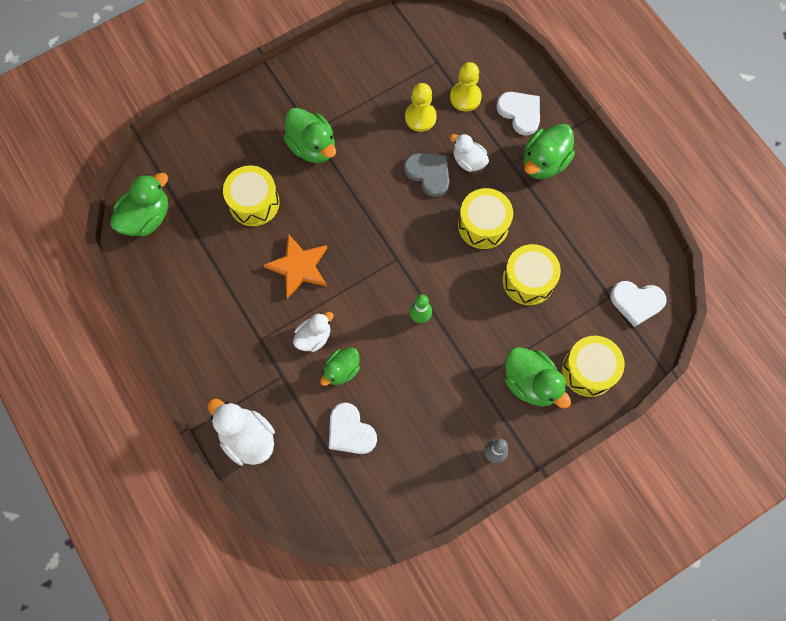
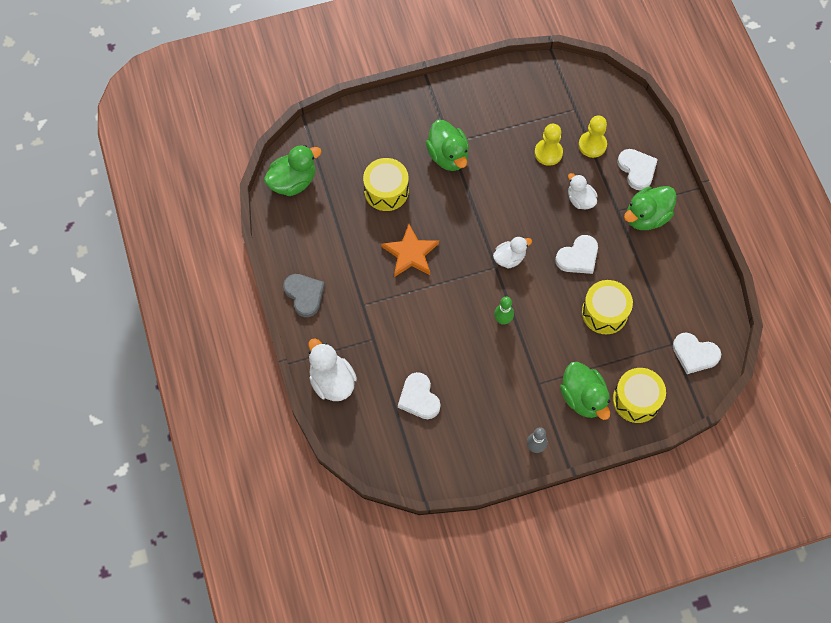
camera: 15 degrees right, 5 degrees down
(314, 337) = (408, 314): white duck -> white duck (509, 258)
(341, 370) = (424, 347): green duck -> none
(429, 174) = (542, 202): grey heart -> grey heart (304, 295)
(483, 225) = (578, 257): yellow drum -> white heart

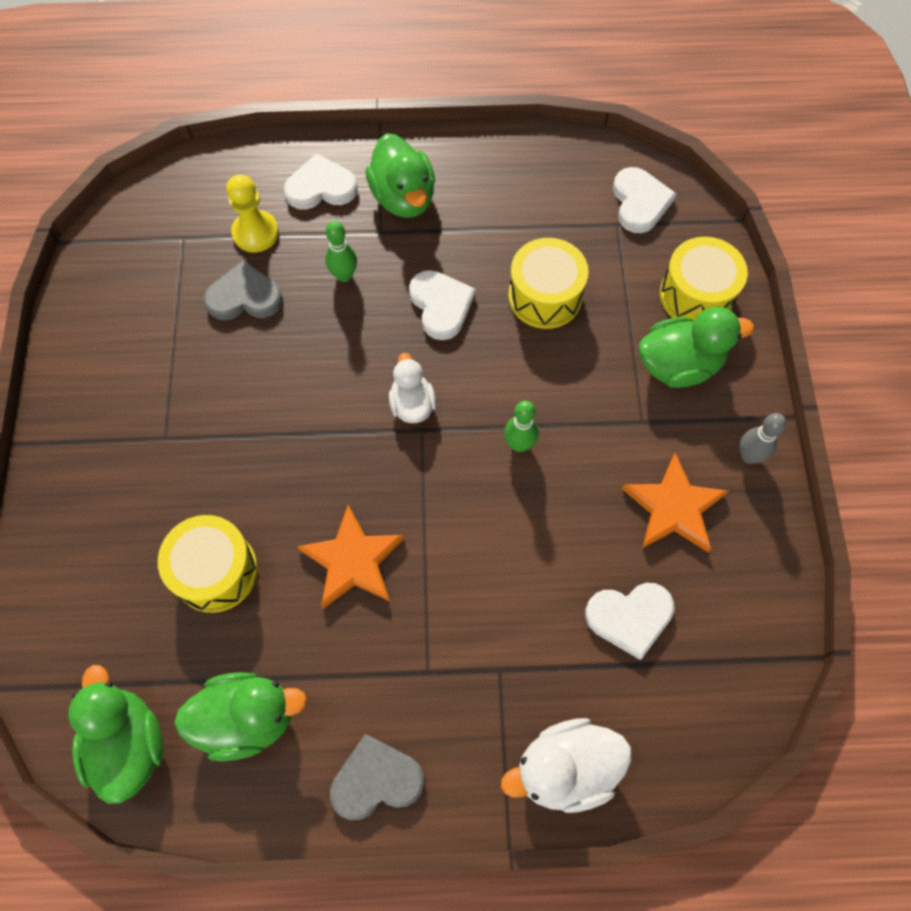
camera: 75 degrees left, 0 degrees up
(448, 156) = (188, 448): green duck -> green duck (247, 718)
(490, 410) = (674, 507): none -> orange star
(548, 153) = (244, 296): yellow pawn -> grey heart
(580, 200) = (344, 275): white duck -> green bowling pin
(694, 354) = (640, 202): white heart -> white heart turned 45 degrees counterclockwise

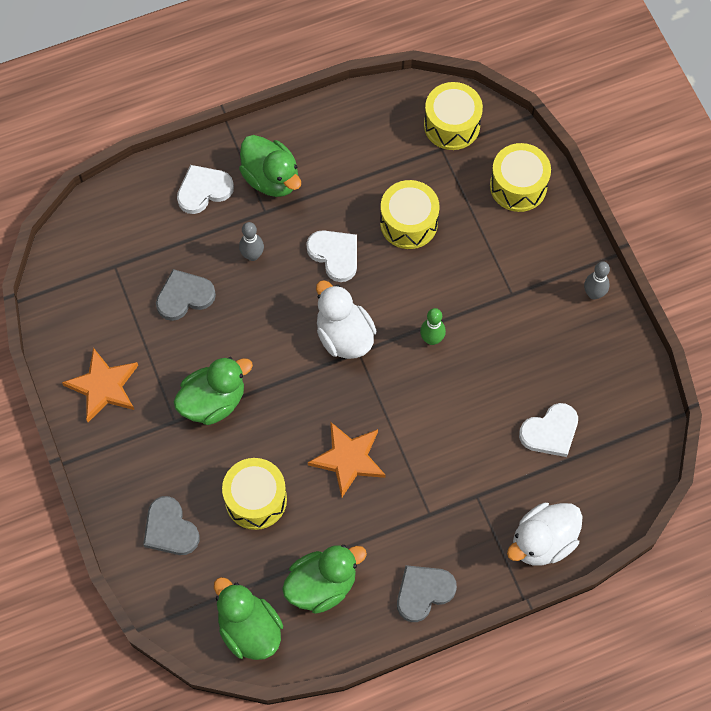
camera: 20 degrees left, 0 degrees up
(94, 571) = (170, 529): none -> grey heart
(255, 233) = (169, 244): yellow pawn -> none
(344, 275) = (252, 255): green bowling pin -> grey bowling pin
(412, 404) = (344, 336): white duck -> white duck, size x1.56
(640, 202) = (451, 125): white heart -> yellow drum
(674, 507) = (554, 347): orange star -> orange star (103, 386)
(679, 365) = (523, 243): green duck -> green duck (213, 401)

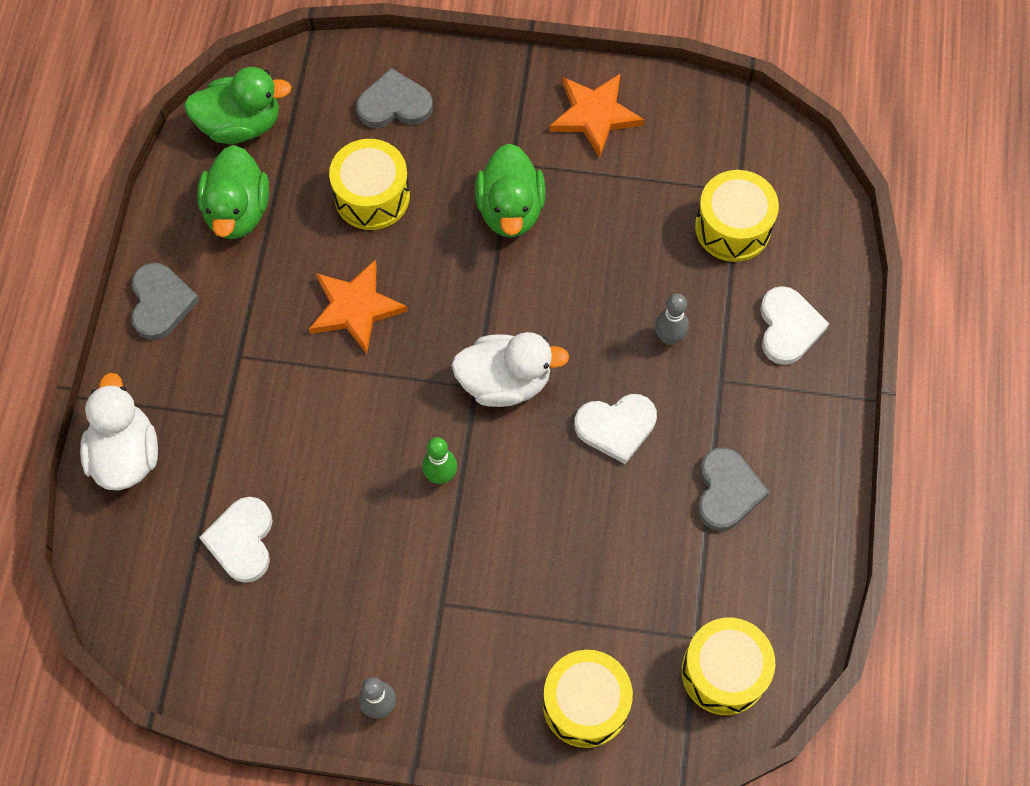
camera: 120 degrees right, 0 degrees up
(184, 296) = (657, 241): grey heart -> grey heart (727, 491)
(271, 178) = (763, 410): green duck -> none
(408, 223) = (610, 536): yellow drum -> yellow drum (733, 227)

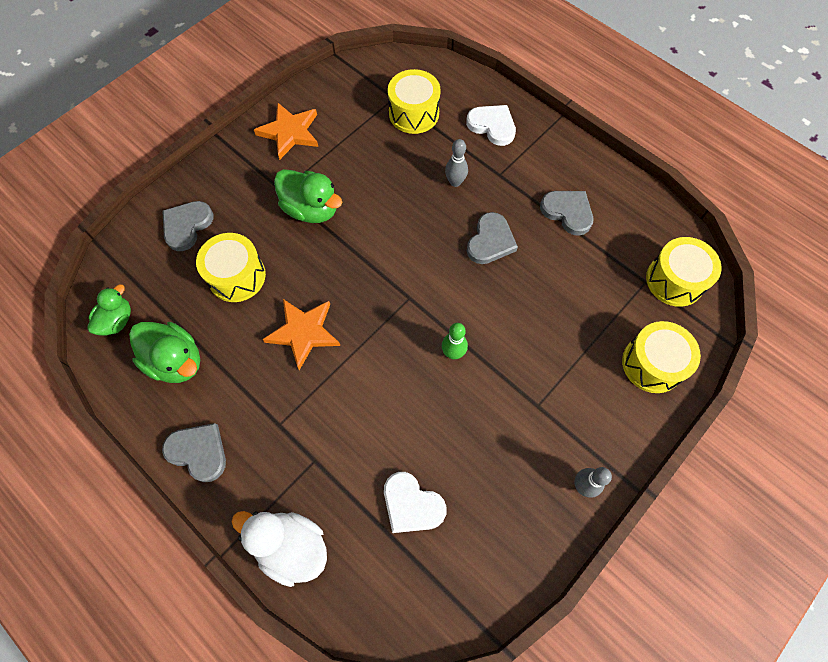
camera: 55 degrees left, 0 degrees up
(241, 124) = (117, 320): green duck -> green duck, size x0.64
(505, 382) = (418, 280): white duck -> none
(616, 427) = (490, 241): white heart -> grey heart

